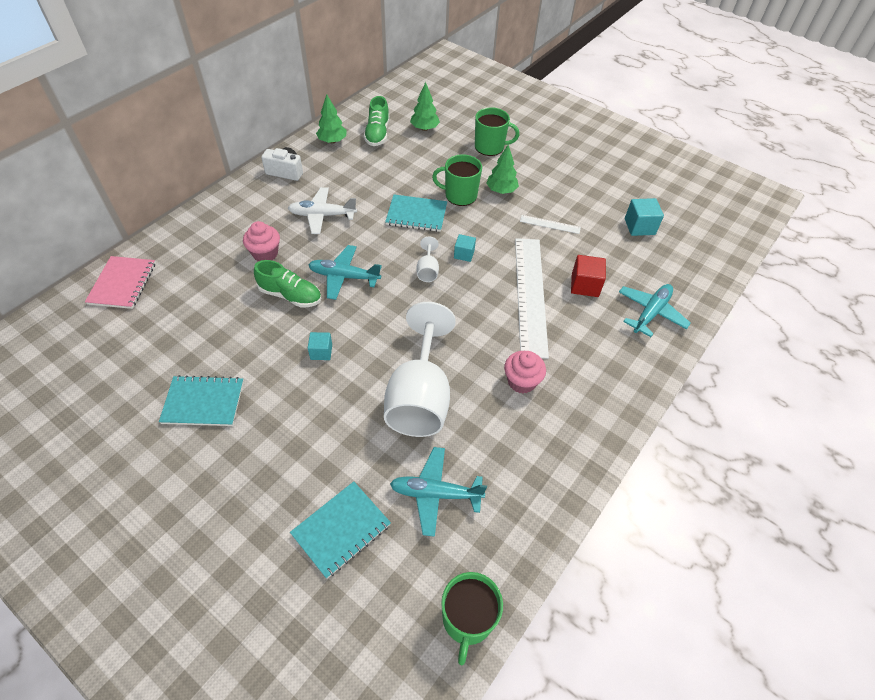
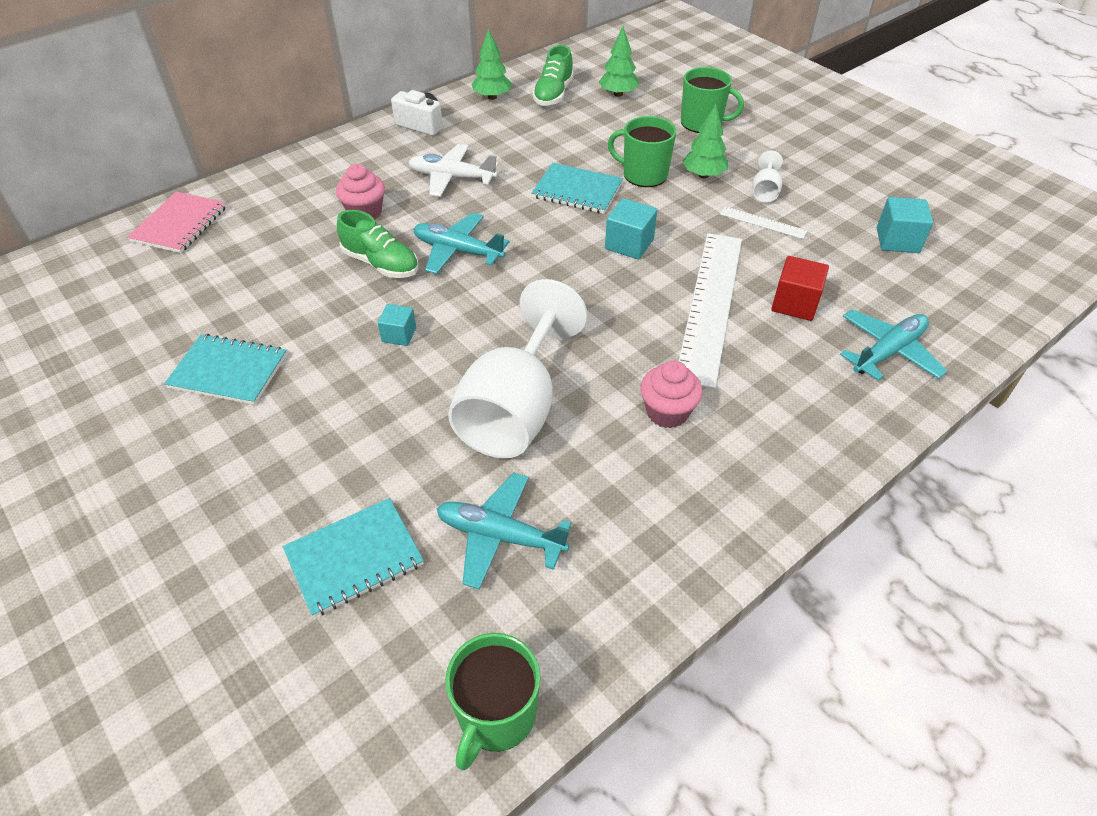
camera: 15 degrees right, 5 degrees down
(427, 270) = (573, 257): white goblet -> white goblet (765, 191)
(464, 254) = (629, 244): turquoise cube -> turquoise cube, size x1.53

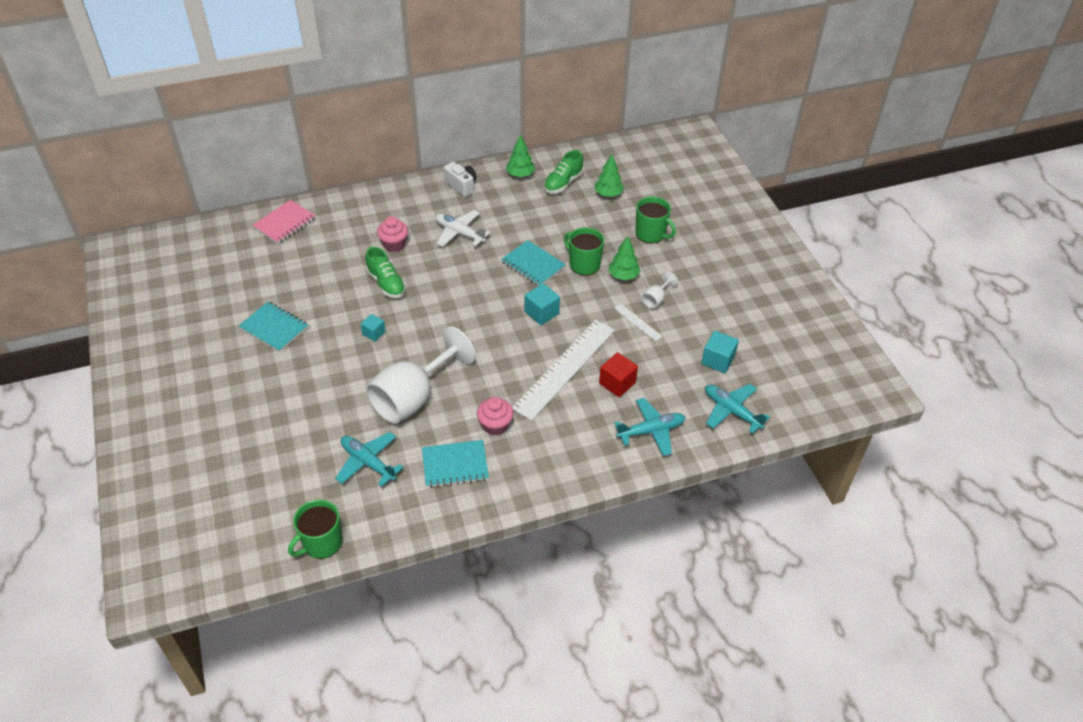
camera: 20 degrees right, 0 degrees up
(354, 558) = (292, 449): turquoise notebook -> turquoise notebook (455, 465)
(458, 251) = (435, 287): turquoise plane -> turquoise plane (731, 411)

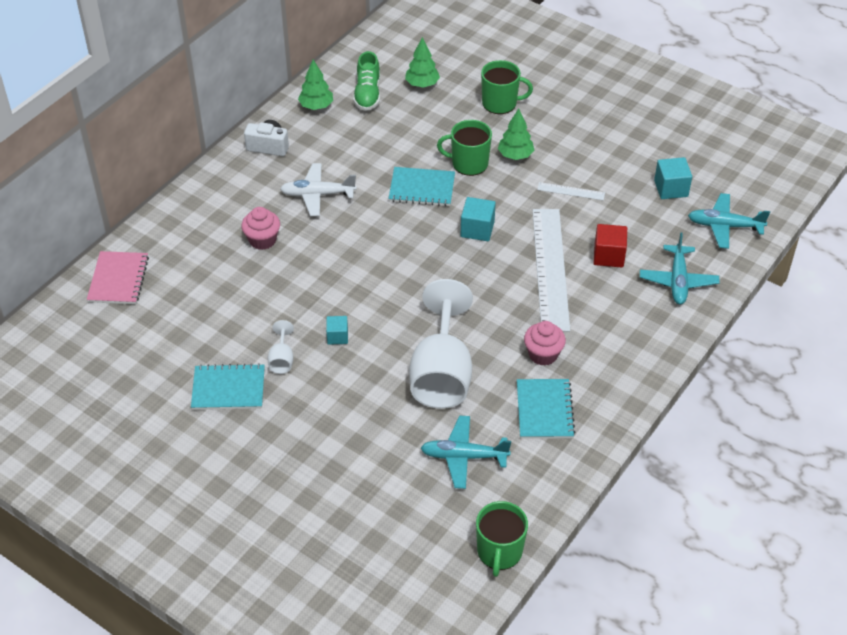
camera: 35 degrees left, 0 degrees up
(386, 283) = (297, 282): green shoe -> none
(455, 465) = (544, 410): turquoise notebook -> turquoise notebook turned 45 degrees counterclockwise
(651, 431) = (678, 281): turquoise plane -> turquoise plane turned 150 degrees clockwise
(656, 299) = (566, 162): white goblet -> white goblet (282, 359)

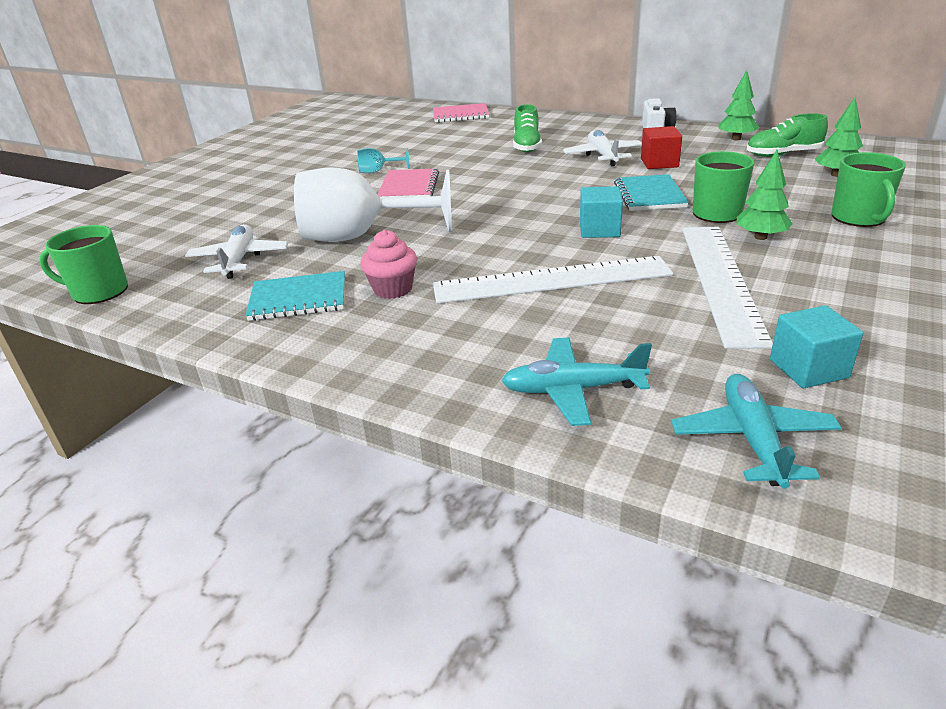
camera: 85 degrees right, 15 degrees down
(228, 388) = (344, 159): turquoise notebook -> none
(262, 240) = (527, 146): pink cupcake -> green shoe
(282, 359) = (378, 171): white goblet -> turquoise goblet
(337, 336) = (409, 187): turquoise cube -> pink notebook
(464, 457) = (239, 259): turquoise plane -> white plane
(571, 191) = (721, 280): white ruler -> white ruler, size x2.35
(608, 256) = (600, 321): red cube -> red cube (659, 163)

